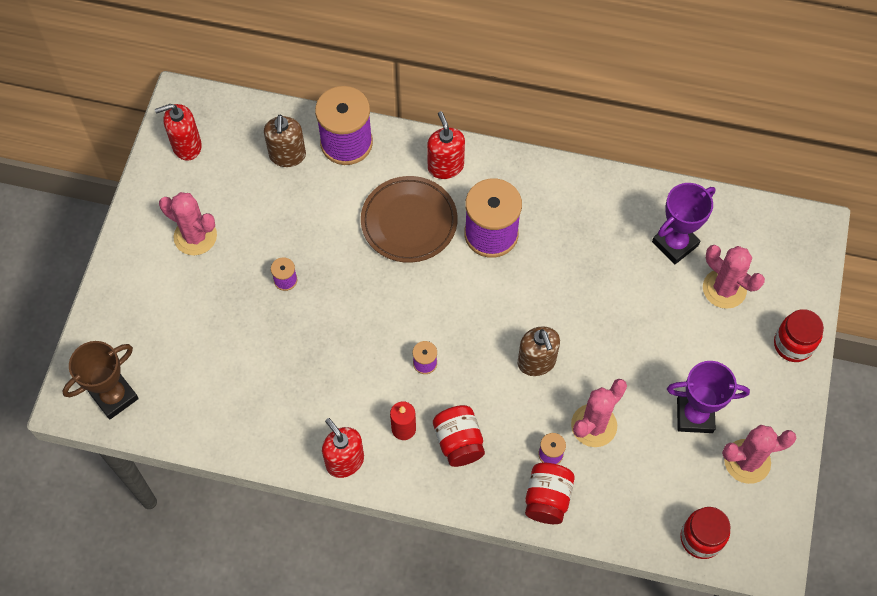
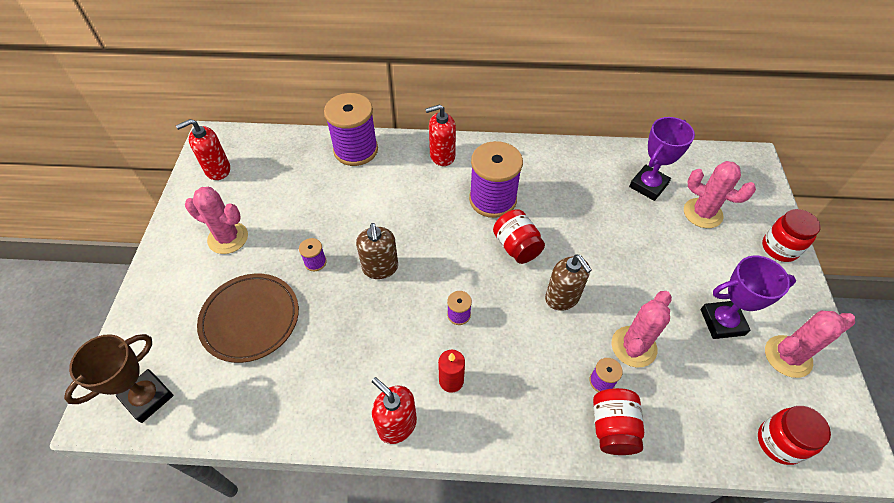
camera: 10 degrees left, 10 degrees down
(287, 155) = (306, 165): brown soap dispenser -> brown soap dispenser (380, 268)
(409, 222) = (420, 200): brown plate -> brown plate (250, 319)
(445, 166) = (442, 156): red soap dispenser -> red soap dispenser turned 75 degrees counterclockwise
(458, 442) = (509, 385): red jar -> red jar (516, 247)

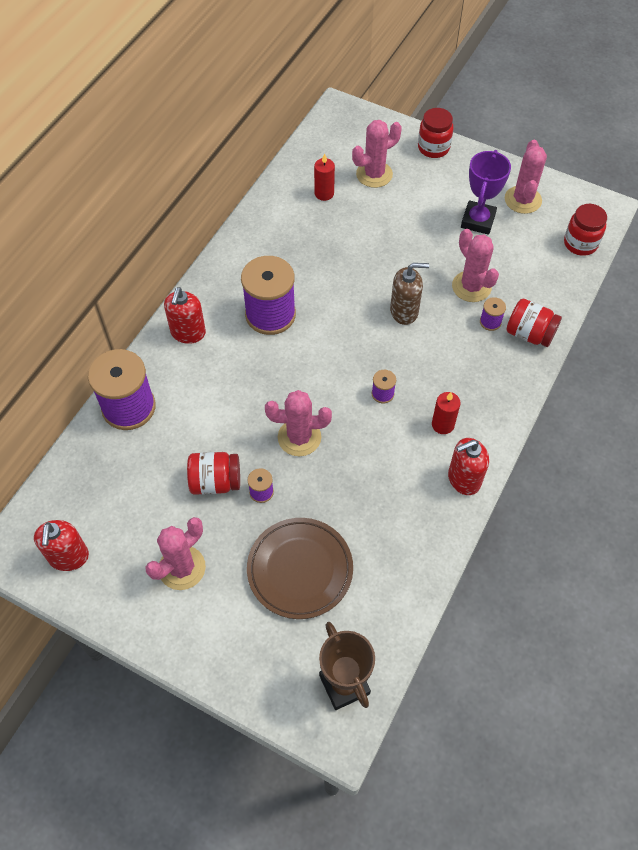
camera: 65 degrees left, 5 degrees up
(380, 268) = (299, 437): brown soap dispenser -> pink cactus
(516, 247) = (335, 320): red jar -> red jar (215, 482)
(648, 185) = (324, 193): purple trophy -> red candle

